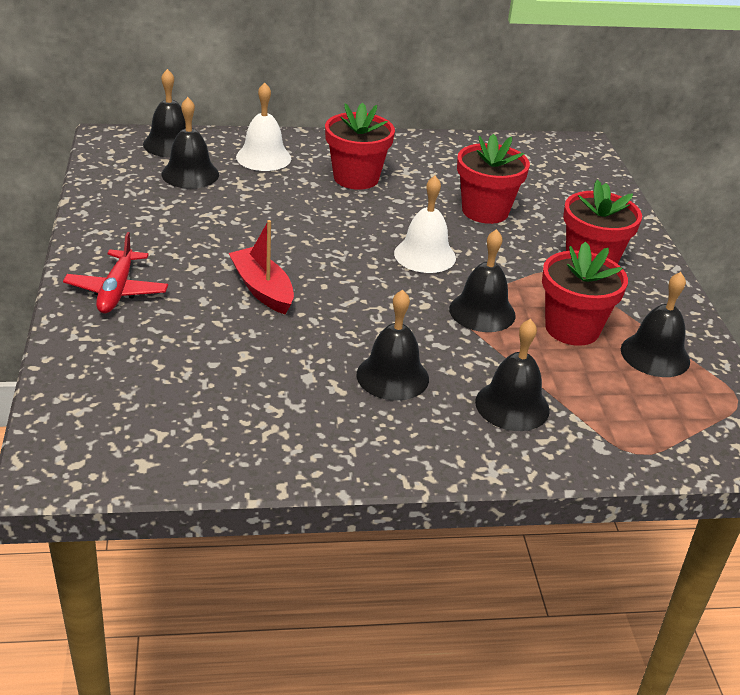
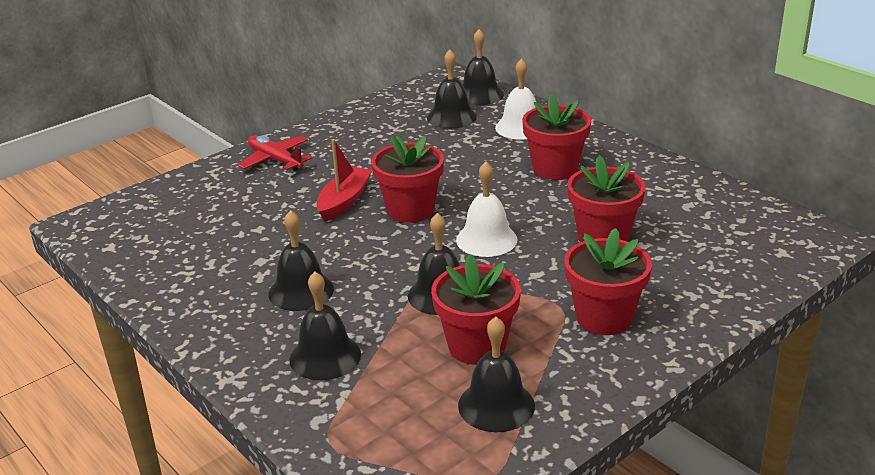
camera: 60 degrees right, 5 degrees down
(117, 291) = (275, 160): red plane -> red plane turned 75 degrees clockwise
(328, 266) = (410, 210): none -> red flower pot

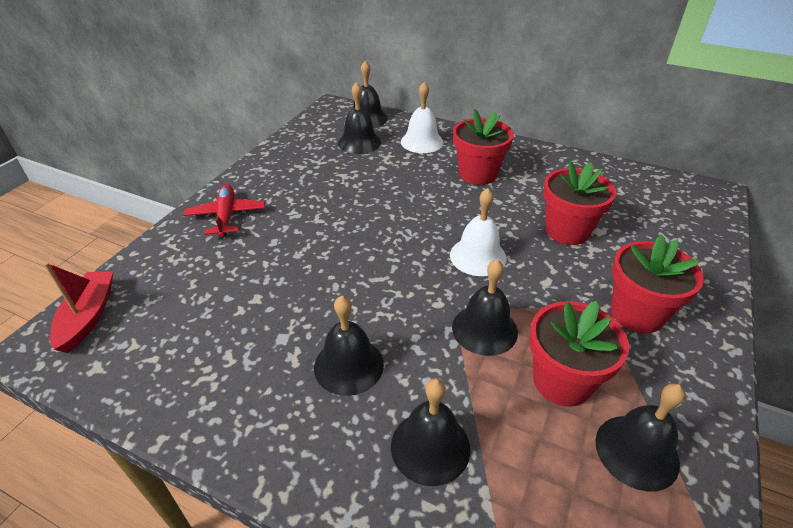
camera: 25 degrees left, 10 degrees up
(275, 160) = (226, 216): red plane -> red plane turned 60 degrees clockwise
(344, 201) = (322, 246): red boat -> red boat (88, 316)
(410, 210) = (390, 241): red flower pot -> none

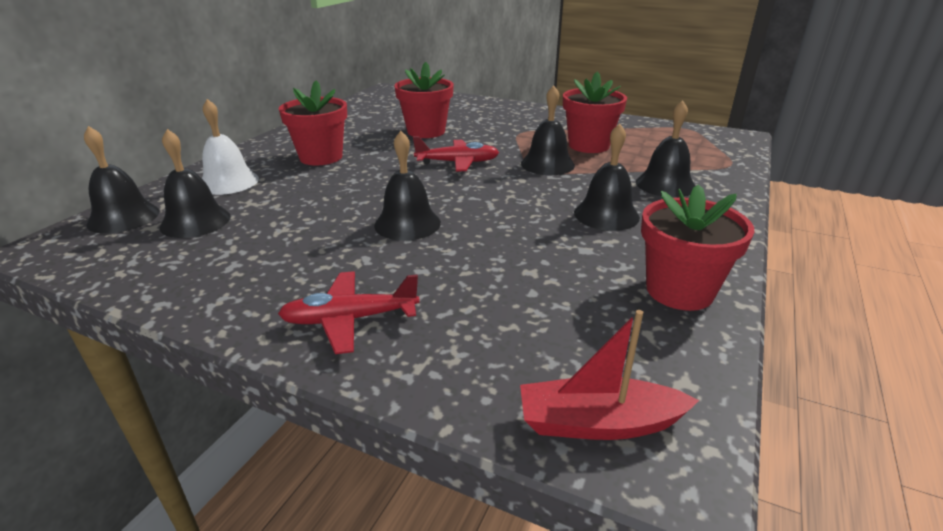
camera: 90 degrees left, 10 degrees down
(478, 256) = (458, 163): white bell -> red plane
(636, 451) = (632, 133): black bell -> black bell (407, 224)
(637, 313) = (520, 122): red flower pot -> red flower pot (679, 291)

